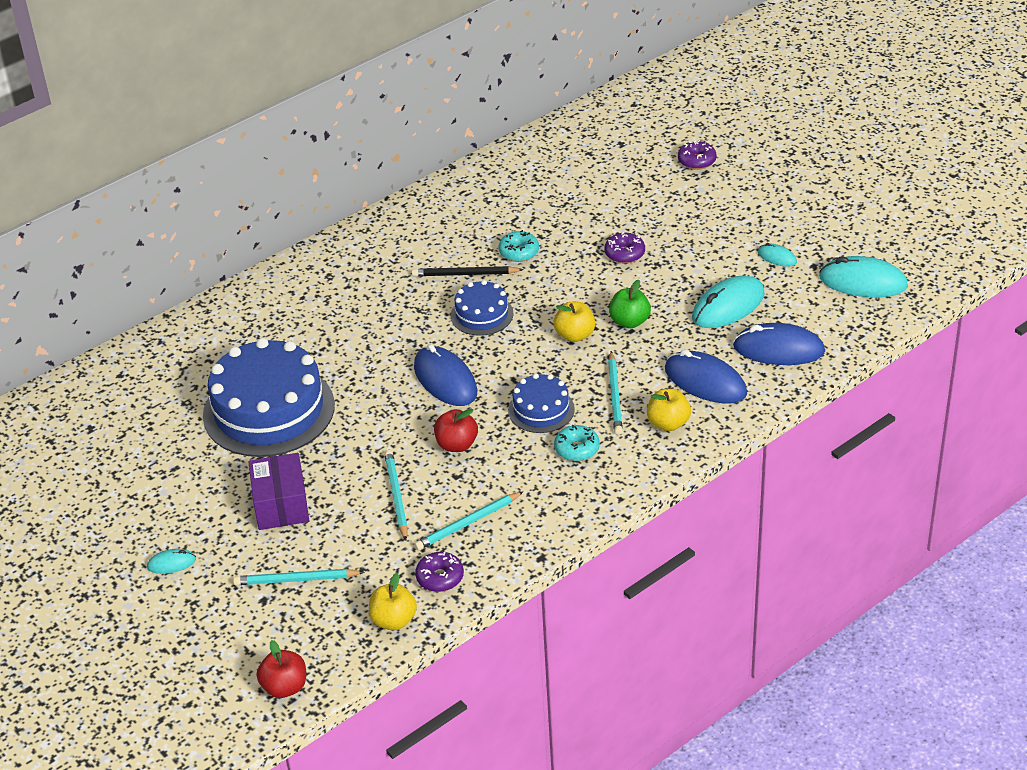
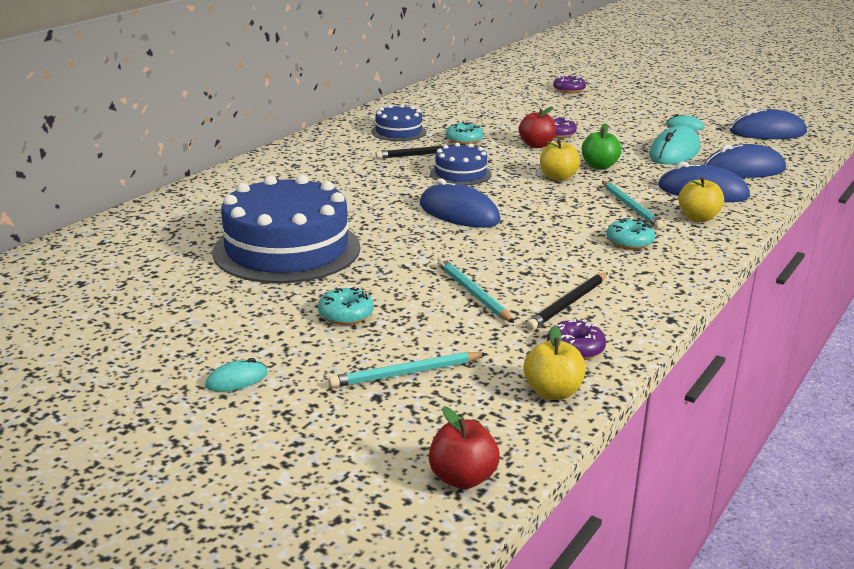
camera: 20 degrees left, 15 degrees down
(281, 505) = (346, 315): purple box -> turquoise donut
(457, 445) = (507, 252): red apple -> red apple (536, 145)
(468, 523) = (568, 304): turquoise pencil -> black pencil
(541, 409) = (570, 222): blue cake -> blue cake (398, 132)
(863, 282) = (767, 132): turquoise mouse -> blue mouse

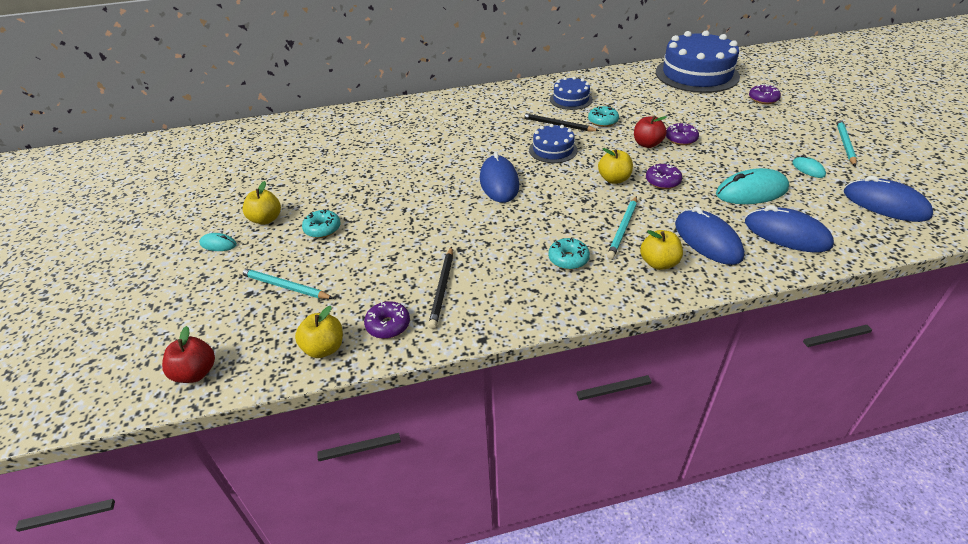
camera: 45 degrees right, 15 degrees up
(252, 335) = (266, 219): none -> yellow apple
(287, 249) = (368, 168): blue cake -> blue cake (696, 74)
(473, 293) = (405, 249): turquoise pencil -> turquoise pencil (844, 144)
(568, 304) = (442, 288): black pencil -> black pencil turned 75 degrees counterclockwise
(599, 166) = (662, 181): green apple -> purple donut

